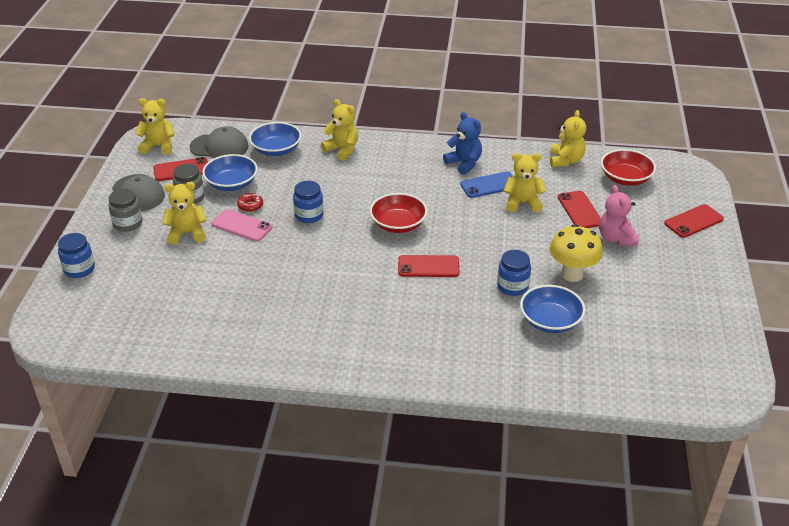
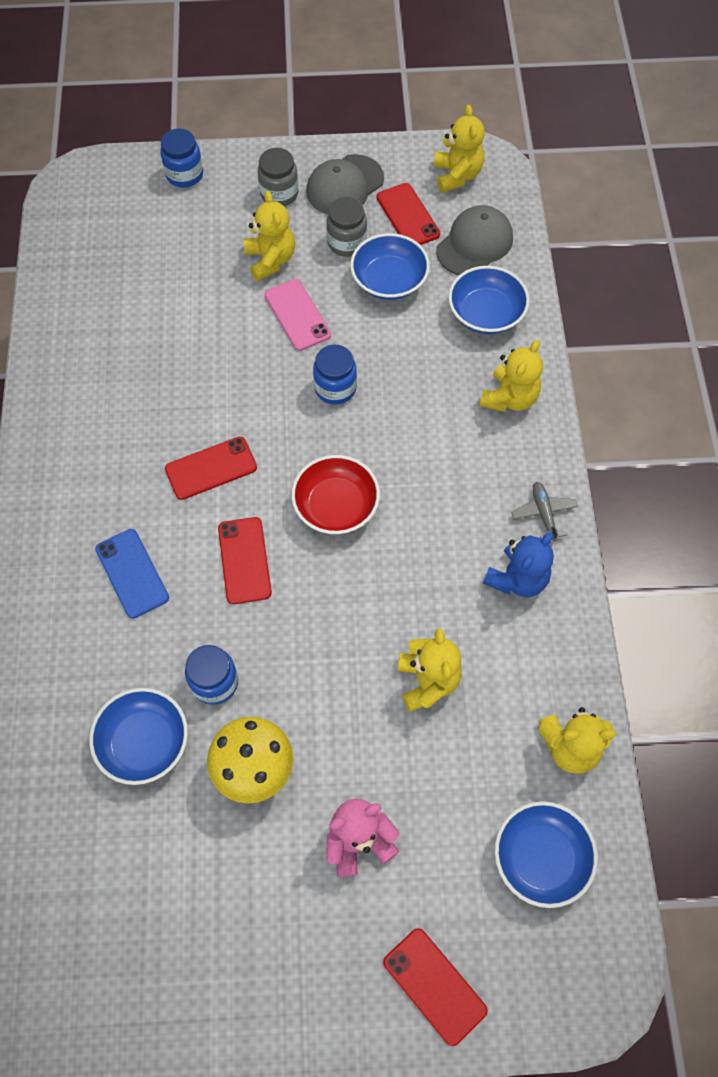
camera: 80 degrees right, 25 degrees up
(219, 147) = (474, 244): grey cap -> grey cap turned 135 degrees counterclockwise
(242, 225) = (297, 315): pink phone -> pink phone turned 45 degrees counterclockwise
(250, 206) = (343, 314): red donut -> none
(424, 149) = (543, 513): none -> grey plane
(489, 185) = (465, 624): blue phone -> blue phone (132, 573)
(579, 210) = (426, 776): red phone -> red phone (211, 468)
(625, 178) = (541, 857): red bowl -> blue bowl

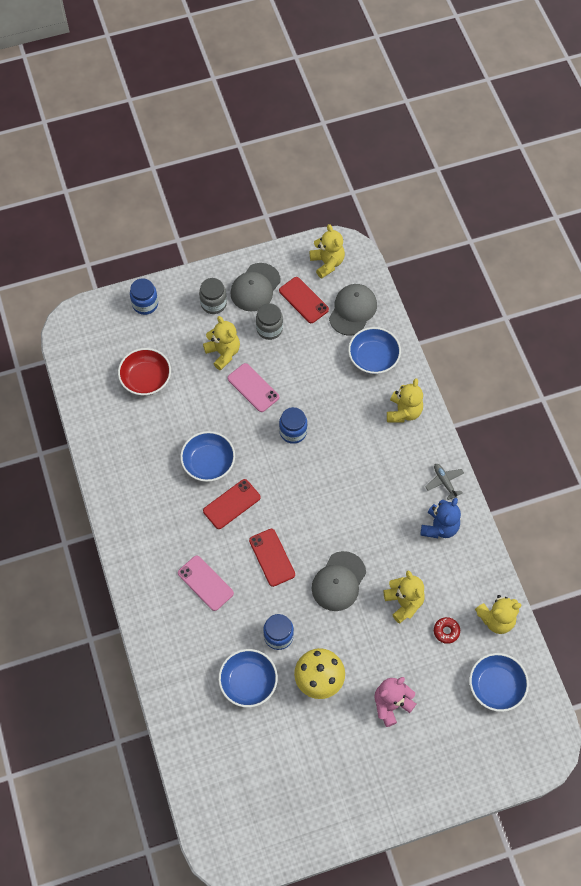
camera: 15 degrees left, 0 degrees up
(132, 573) = (205, 583): blue phone -> pink phone
(335, 622) = (338, 581): none -> grey cap
(336, 506) = (317, 509): red bowl -> red bowl (146, 379)
(389, 280) = (305, 349): blue bowl -> blue bowl (208, 462)
(434, 986) = (456, 771): red phone -> none
(482, 744) = (446, 631): none -> red donut

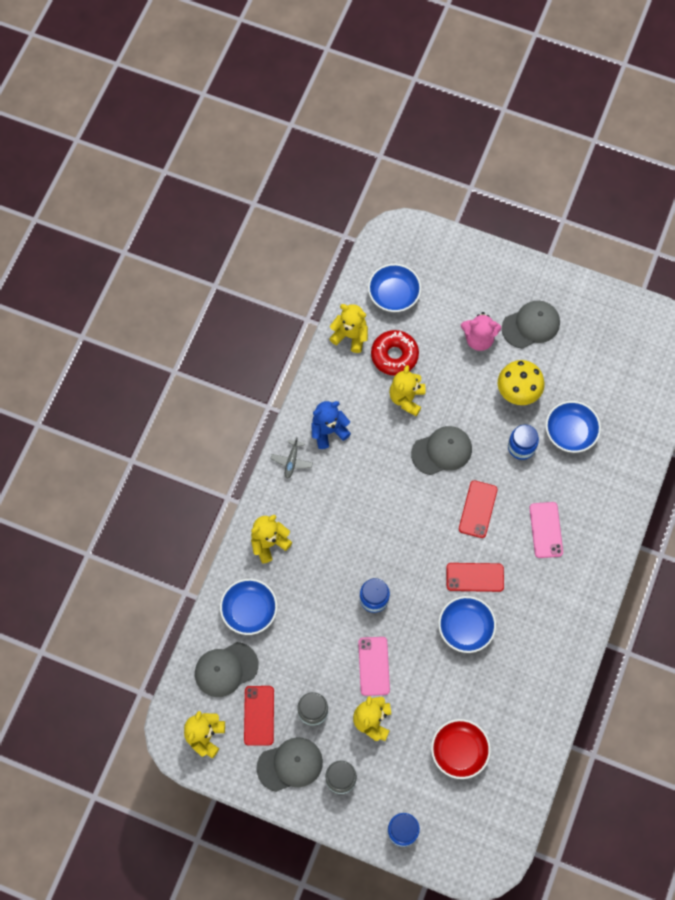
camera: 140 degrees left, 5 degrees up
(358, 755) = (531, 325): none -> grey cap
(446, 631) = (394, 355): red donut -> red donut, size x1.93

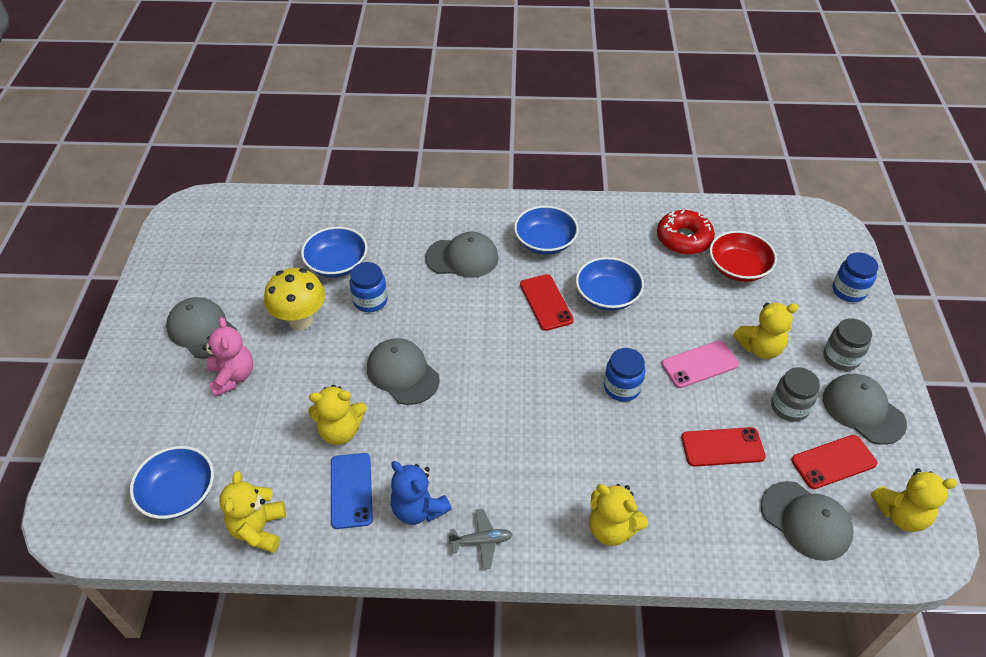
camera: 110 degrees left, 20 degrees down
(249, 610) = (715, 520): blue bowl -> blue bowl (545, 242)
(357, 394) = (351, 490): none -> blue phone
(394, 355) = (279, 463): red donut -> red donut (684, 239)
(478, 509) = (463, 320): red phone -> red phone (722, 447)
(546, 530) = (462, 257): pink phone -> grey cap

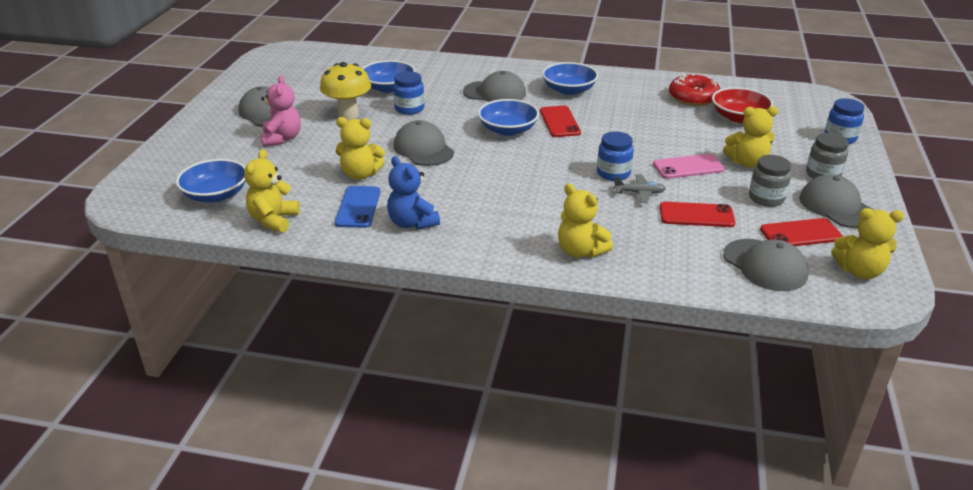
camera: 10 degrees right, 15 degrees down
(481, 541) = (461, 246): grey plane -> grey plane (639, 193)
(607, 296) = (615, 123): blue bowl -> blue bowl (508, 130)

